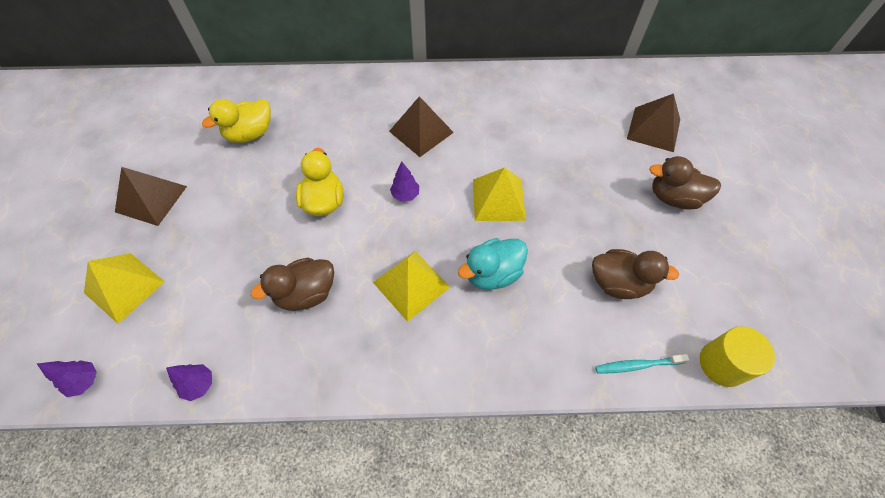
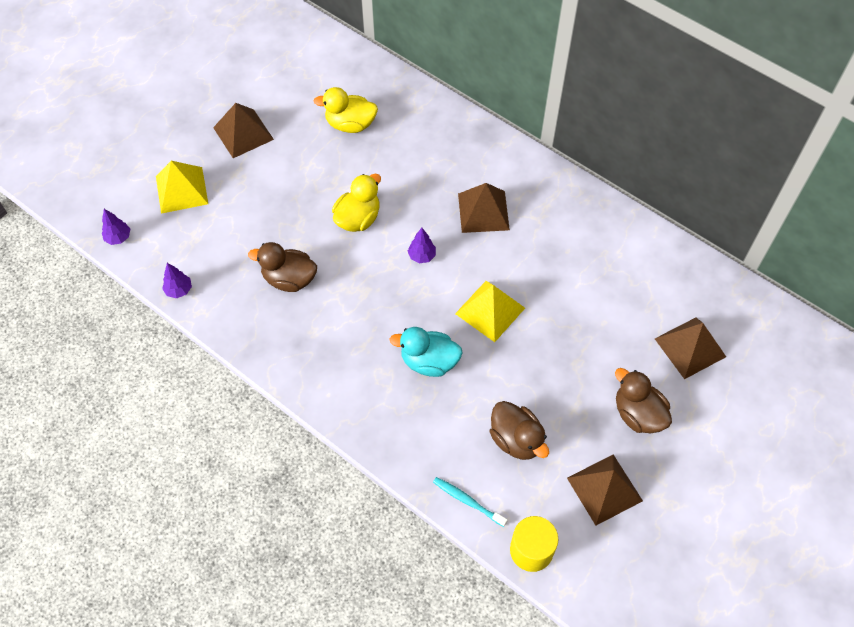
camera: 40 degrees right, 0 degrees up
(411, 284) = (364, 326): yellow pyramid -> none
(714, 270) = (604, 489): none -> brown pyramid

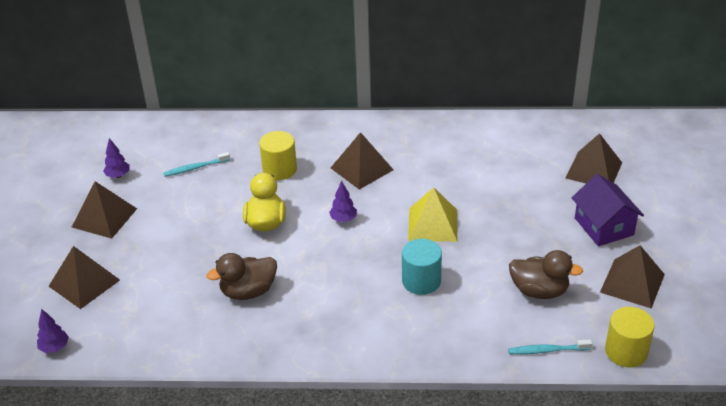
camera: 35 degrees left, 20 degrees down
(179, 290) = (154, 353): purple tree -> purple tree (118, 175)
(182, 190) = (84, 283): yellow pyramid -> brown pyramid
(350, 124) = (195, 168): yellow duck -> turquoise toothbrush
(415, 169) = (279, 169): none -> yellow cylinder
(429, 362) = (421, 281): turquoise duck -> turquoise cylinder
(638, 414) = (604, 226): brown duck -> purple house

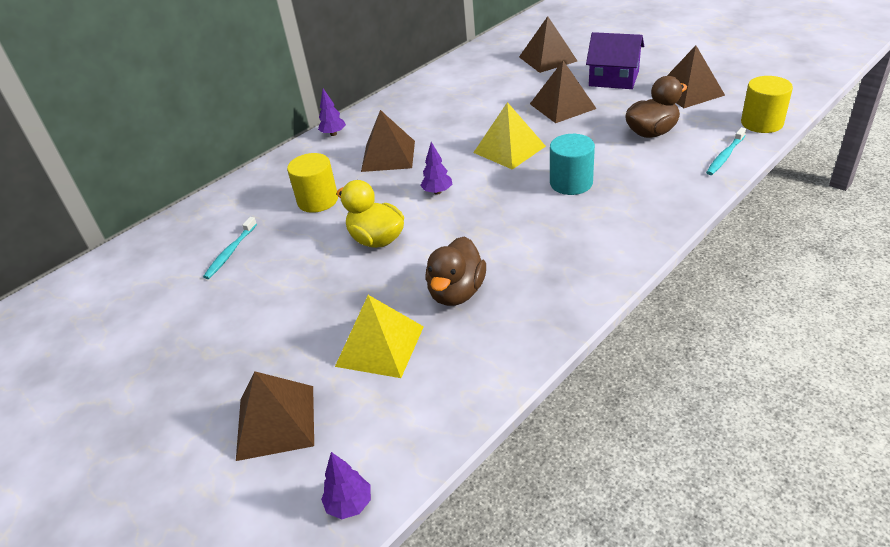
camera: 45 degrees left, 0 degrees up
(104, 217) = (197, 355): brown pyramid -> brown pyramid (562, 106)
(118, 175) = (150, 314): purple tree -> purple tree (333, 134)
(173, 287) = (380, 346): none -> yellow pyramid

